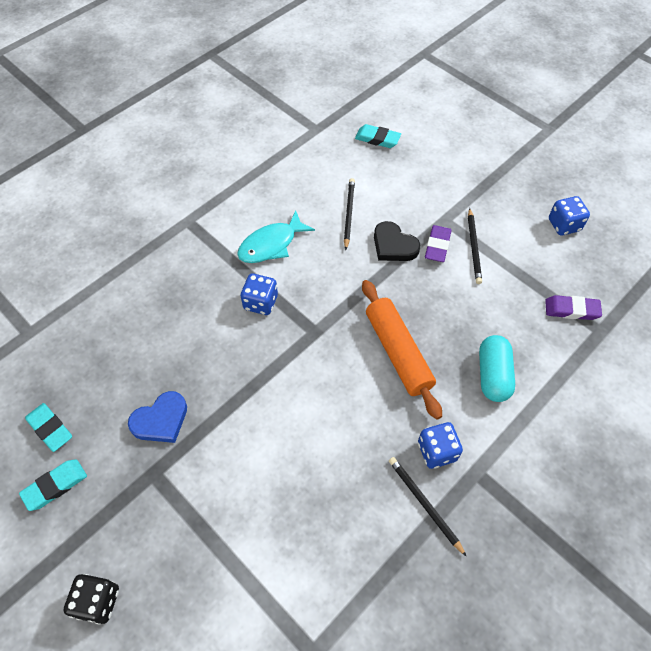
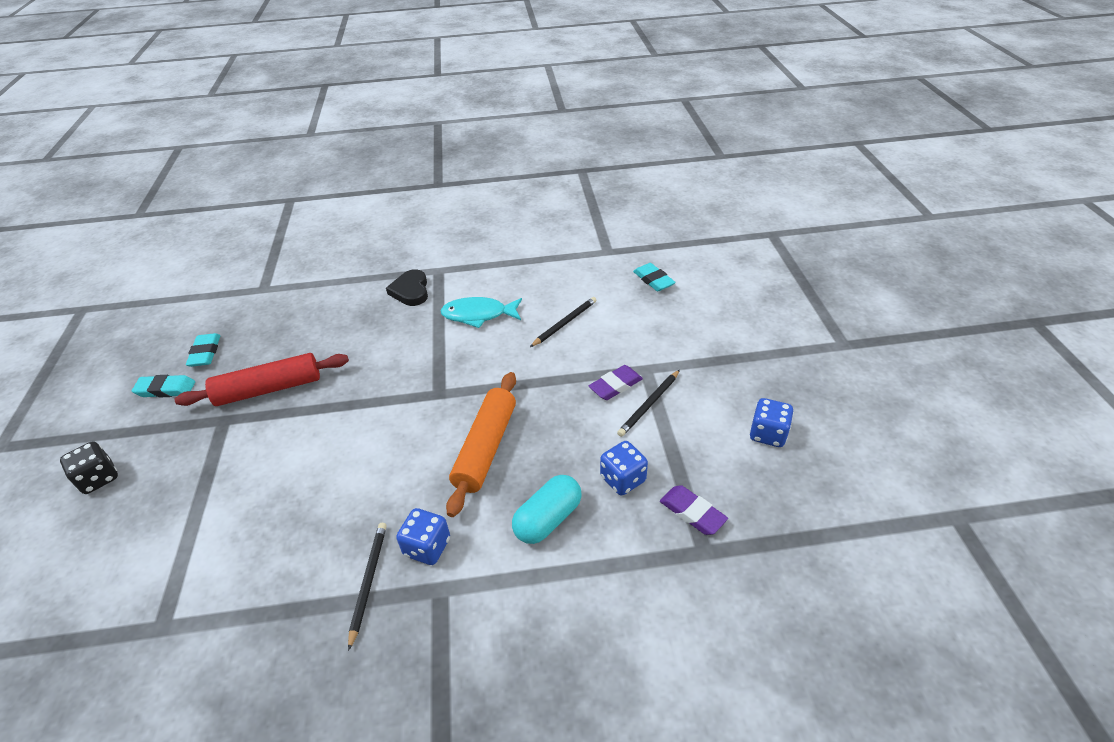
camera: 40 degrees right, 15 degrees down
(161, 420) = (269, 389): blue heart -> red rolling pin
(260, 302) = (424, 350): blue dice -> blue dice (623, 479)
(393, 245) = (576, 365): black heart -> black heart (411, 291)

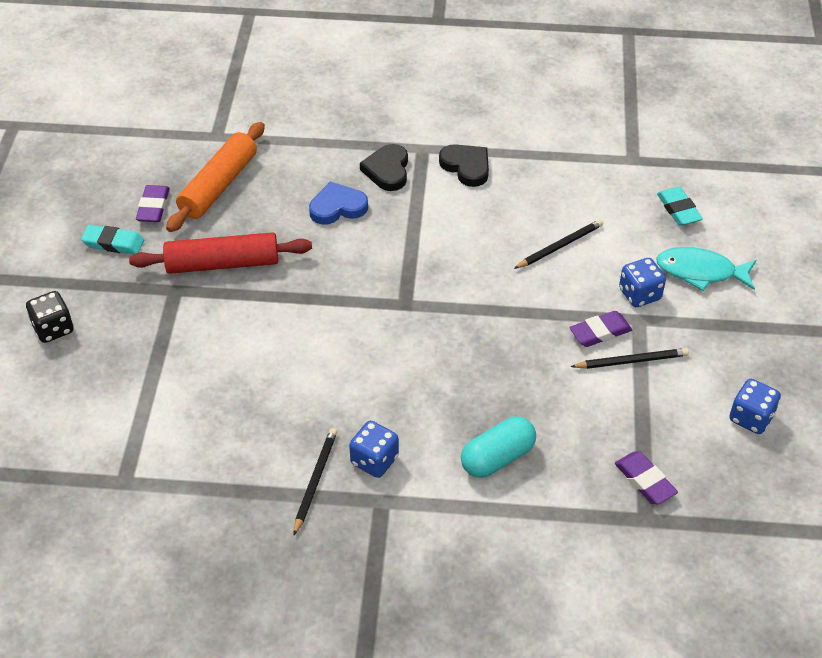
camera: 10 degrees right, 5 degrees up
(205, 353) = (153, 207): turquoise eraser -> purple eraser
(371, 325) = (337, 207): none -> blue heart
(476, 278) = (466, 167): none -> black heart
(478, 315) = (462, 217): turquoise fish -> turquoise fish (700, 272)
(486, 448) = (446, 374): orange rolling pin -> orange rolling pin (219, 186)
(623, 479) = (582, 434): blue dice -> blue dice (639, 294)
(649, 404) = (631, 361): black pencil -> black pencil turned 150 degrees counterclockwise

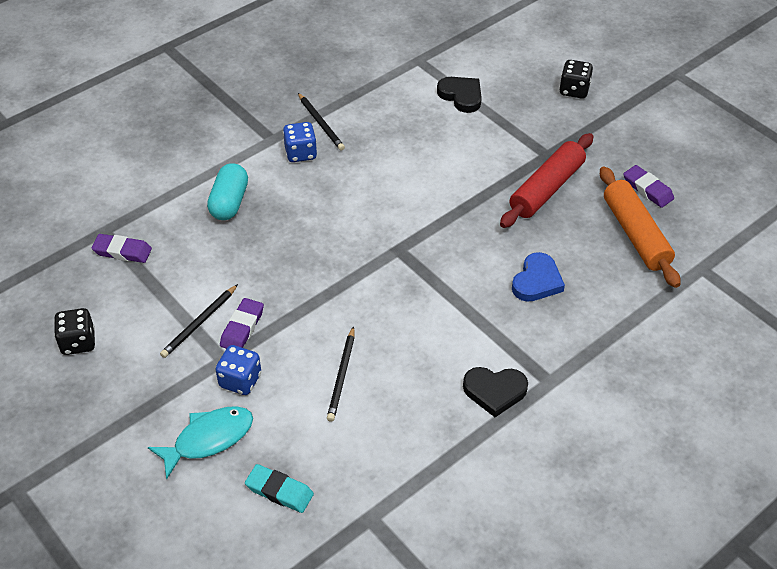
camera: 135 degrees right, 0 degrees up
(113, 243) = (628, 152): turquoise eraser -> none
(387, 170) = (546, 339): black heart -> black heart (461, 96)
(751, 418) = (78, 342): blue dice -> black dice

